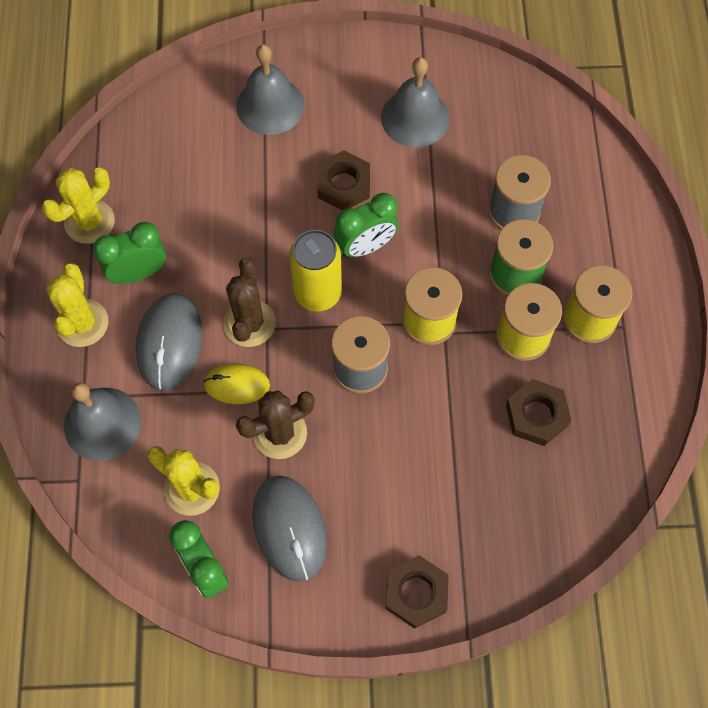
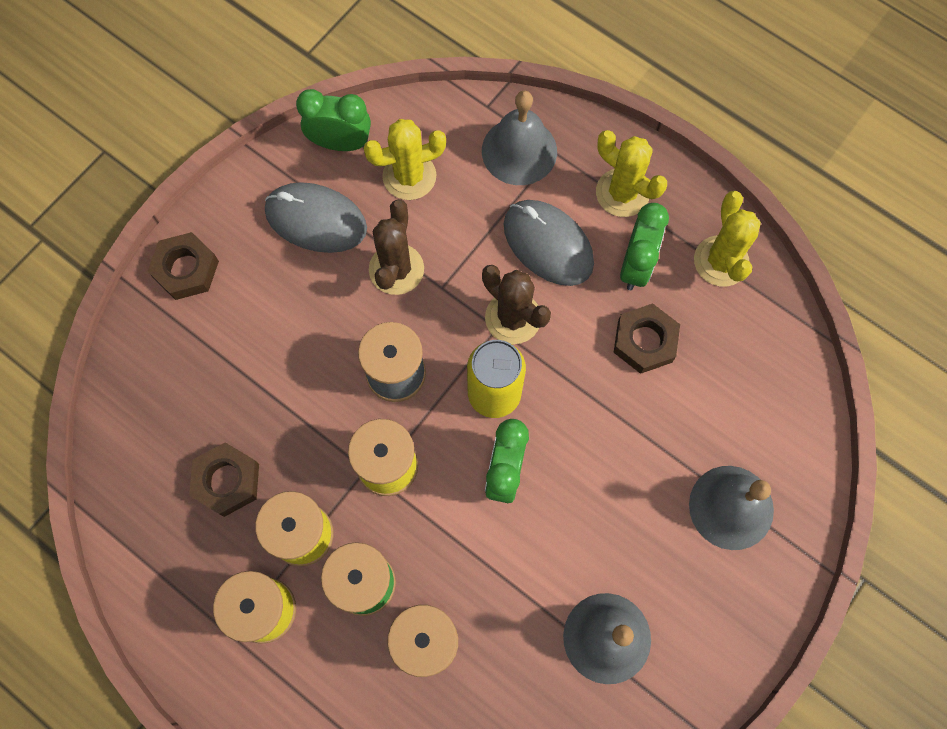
camera: 130 degrees right, 5 degrees up
(237, 385) = (466, 268): yellow mouse -> none
(343, 185) = (585, 505): brown nut -> brown nut (645, 341)

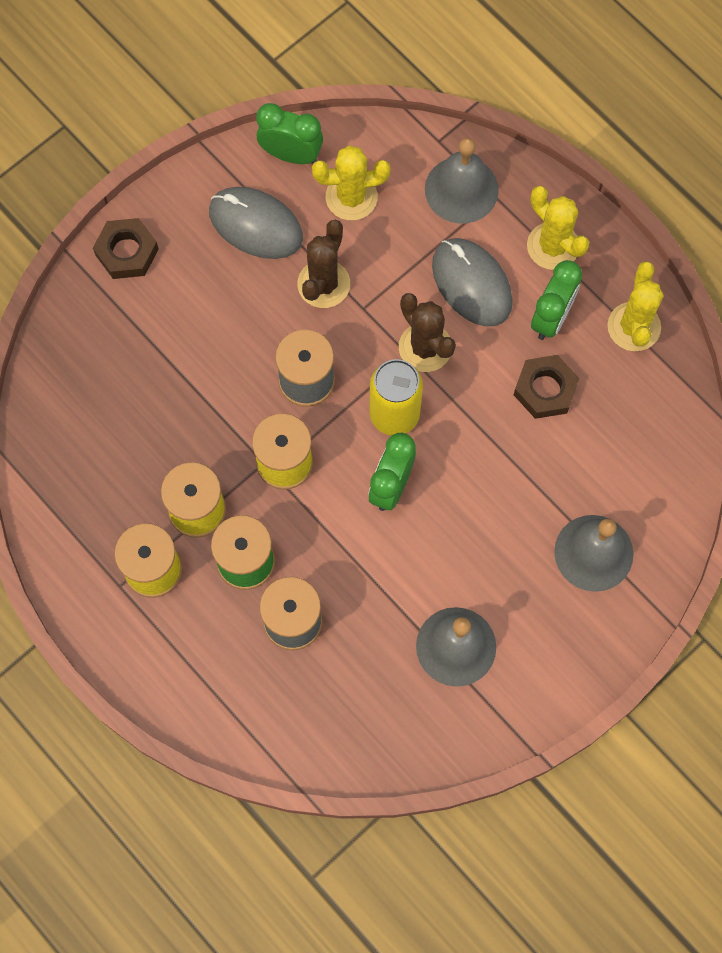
camera: 10 degrees right, 0 degrees up
(227, 481) = (136, 451): brown nut -> none

